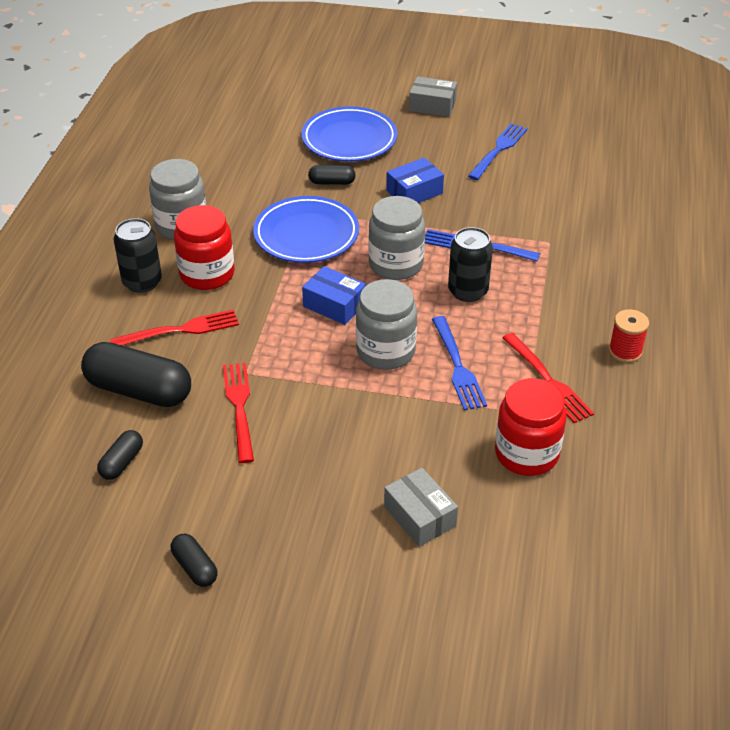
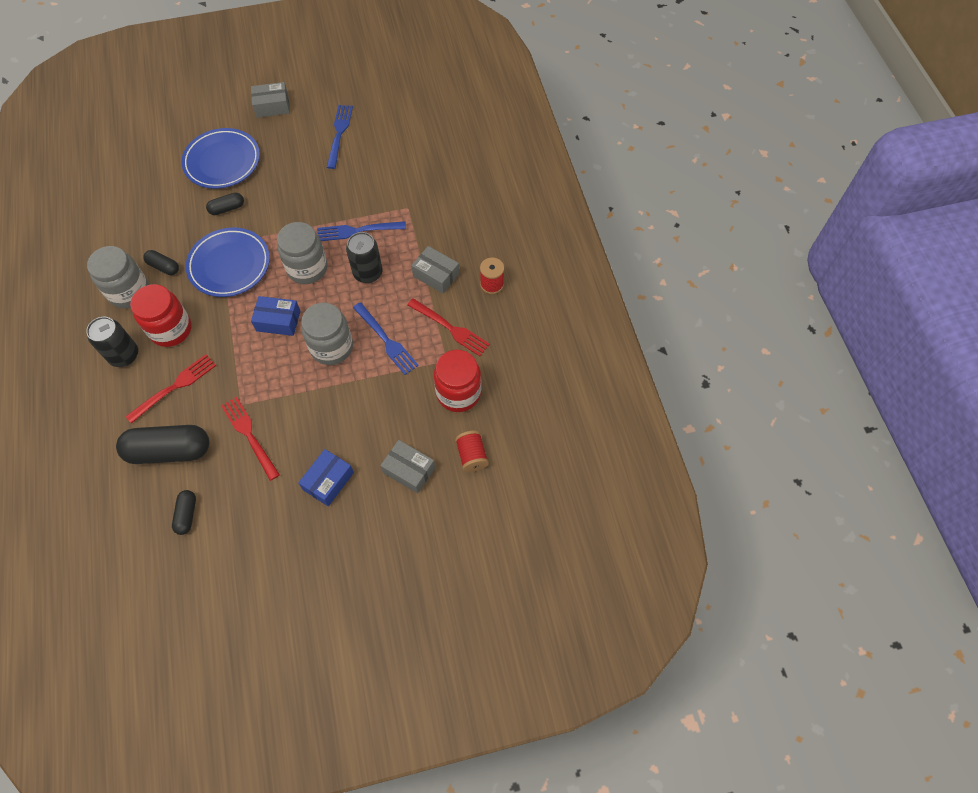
camera: 25 degrees left, 20 degrees up
(195, 567) = (278, 573): black capsule -> black capsule (164, 267)
(414, 192) = (293, 196): blue box -> blue box (328, 481)
(513, 531) = (472, 456): none -> red spool
(554, 319) = (436, 275): none -> grey box

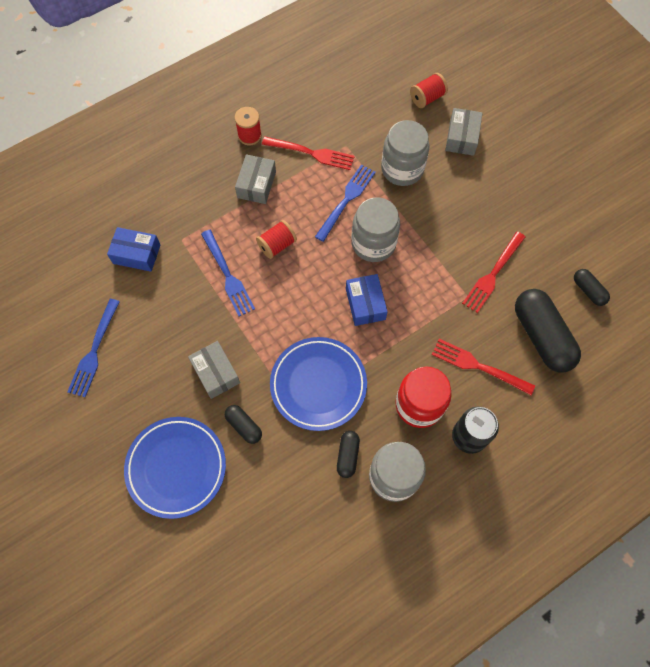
camera: 110 degrees left, 5 degrees up
(187, 514) = (588, 290): black capsule -> black capsule turned 75 degrees clockwise
(272, 106) = (68, 450): grey box -> grey box (216, 373)
(307, 268) = (292, 304): grey jar -> grey jar (402, 169)
(328, 481) = (501, 193): blue box -> blue box (136, 254)
(339, 134) = (94, 351): blue fork -> blue fork turned 60 degrees counterclockwise
(368, 273) = (277, 245): black can -> red spool
(450, 328) = (311, 153): red fork -> red fork turned 90 degrees clockwise
(458, 393) = (374, 125): red jar -> none

